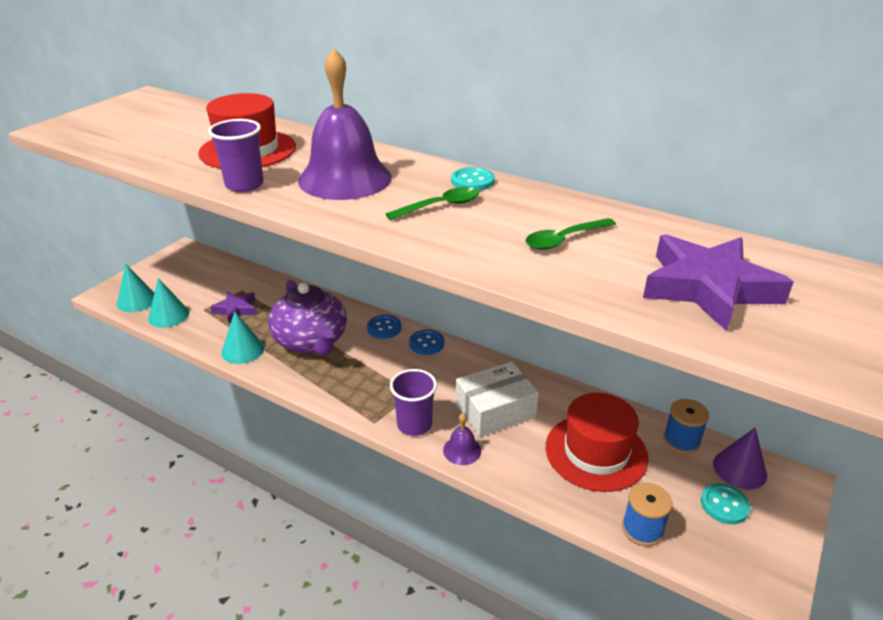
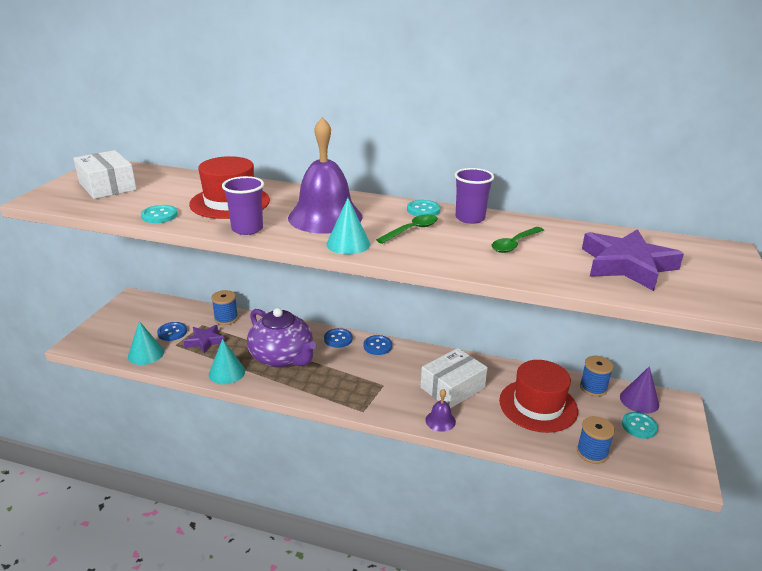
camera: 15 degrees left, 5 degrees down
(131, 120) = (107, 186): none -> white box
(137, 301) = (110, 345): turquoise cone -> turquoise cone (348, 244)
(160, 159) = (159, 215): none -> turquoise button
(206, 294) = (172, 332): none -> blue button
(270, 286) = (226, 318): none -> blue spool
(414, 424) = (395, 408): purple cup -> purple cup (470, 218)

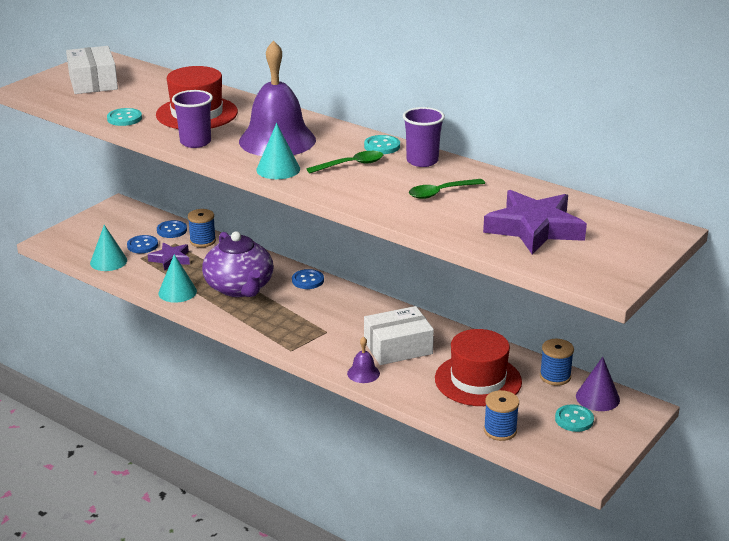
camera: 20 degrees right, 0 degrees up
(377, 346) = (345, 294): blue button -> blue button (172, 230)

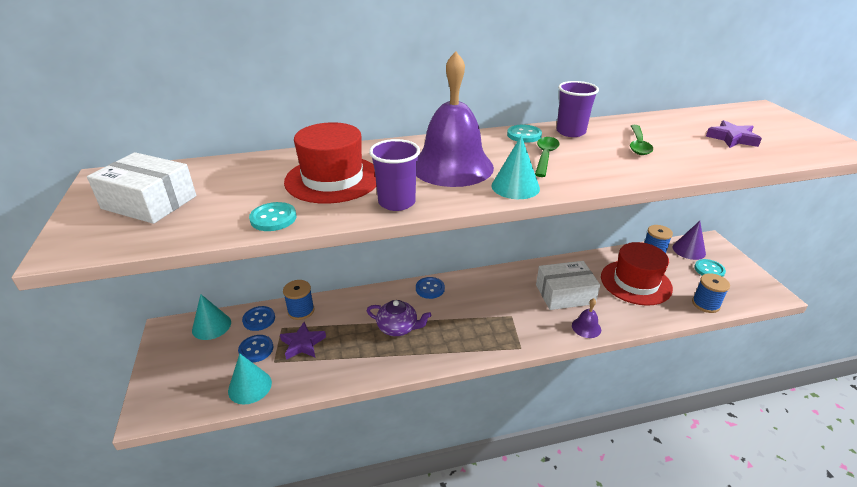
camera: 50 degrees left, 5 degrees up
(177, 292) = (360, 367): turquoise cone -> turquoise cone (211, 326)
(239, 288) = (398, 328): purple teapot -> purple teapot, size x0.59
(398, 347) = (565, 294): white box -> white box turned 60 degrees clockwise
(534, 228) = (732, 138): purple star -> purple star, size x0.56

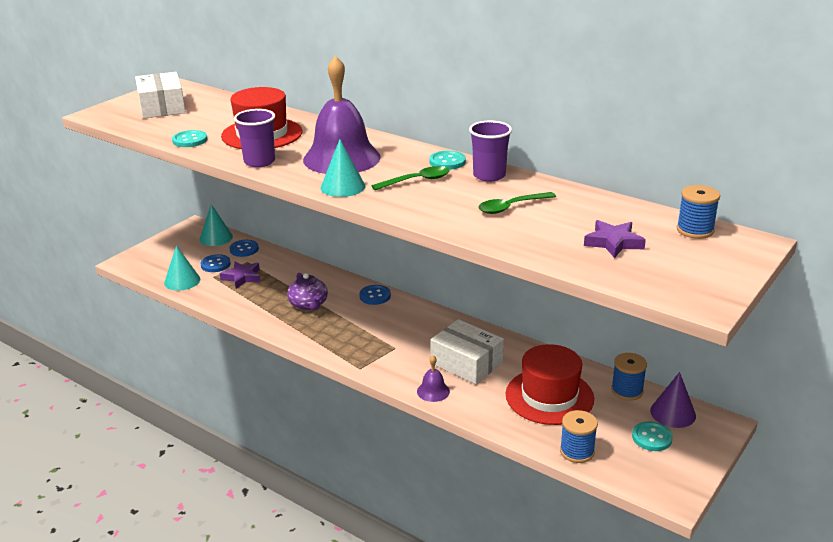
camera: 50 degrees right, 5 degrees down
(301, 311) = (273, 259): blue spool -> blue spool (695, 230)

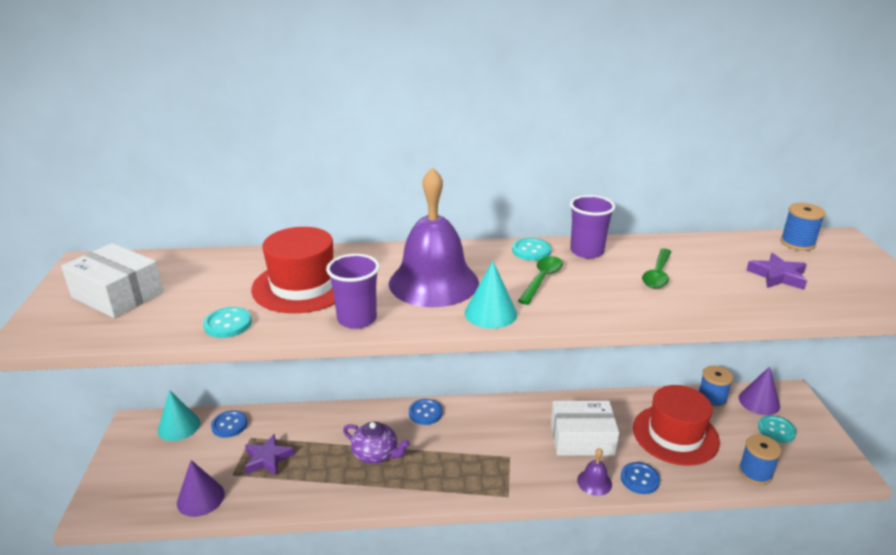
camera: 40 degrees left, 0 degrees up
(182, 281) = (200, 498): turquoise cone -> purple cone
(215, 264) = (217, 458): blue button -> blue button (639, 479)

